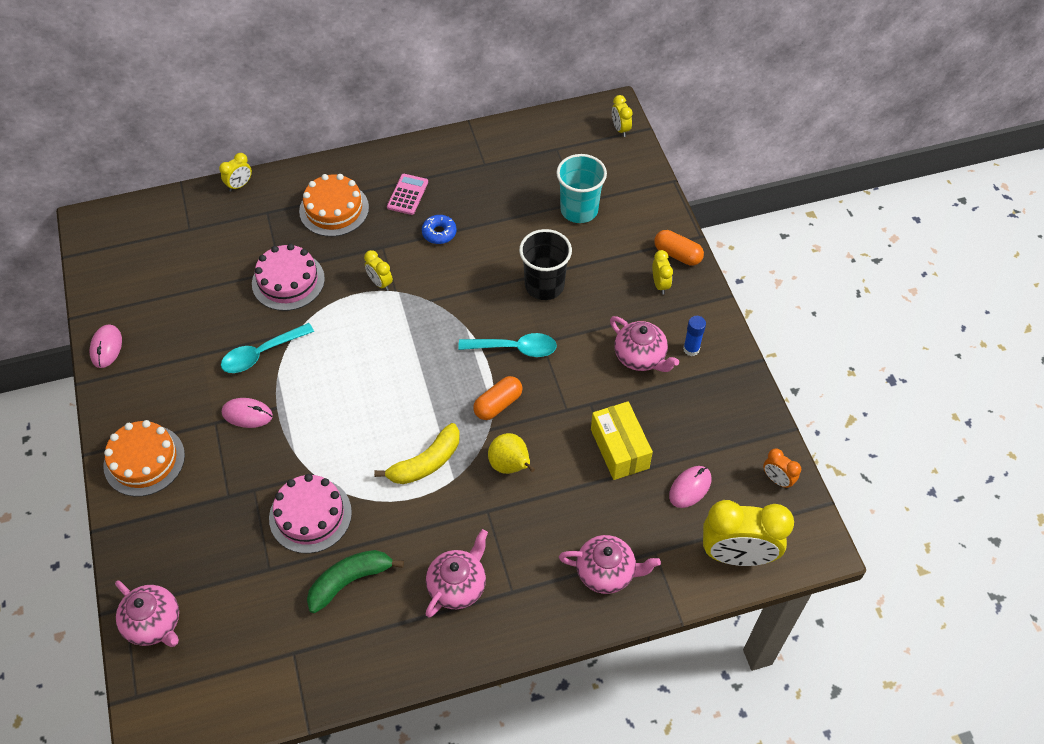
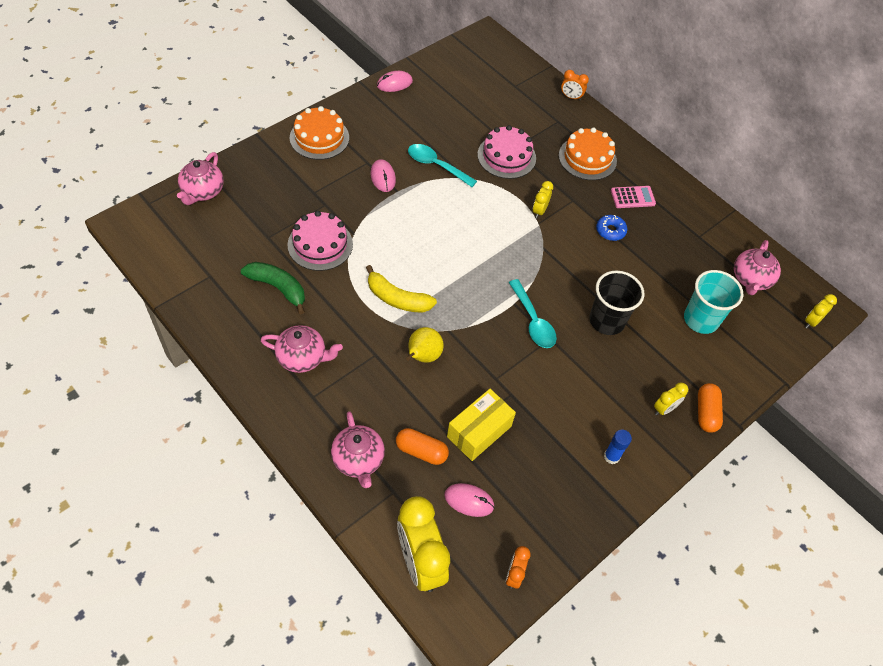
camera: 60 degrees right, 0 degrees up
(239, 185) = (571, 97): yellow clock -> orange clock
(498, 404) = (474, 328): orange capsule -> orange capsule (421, 451)
(640, 357) = (579, 418): pink teapot -> pink teapot (750, 279)

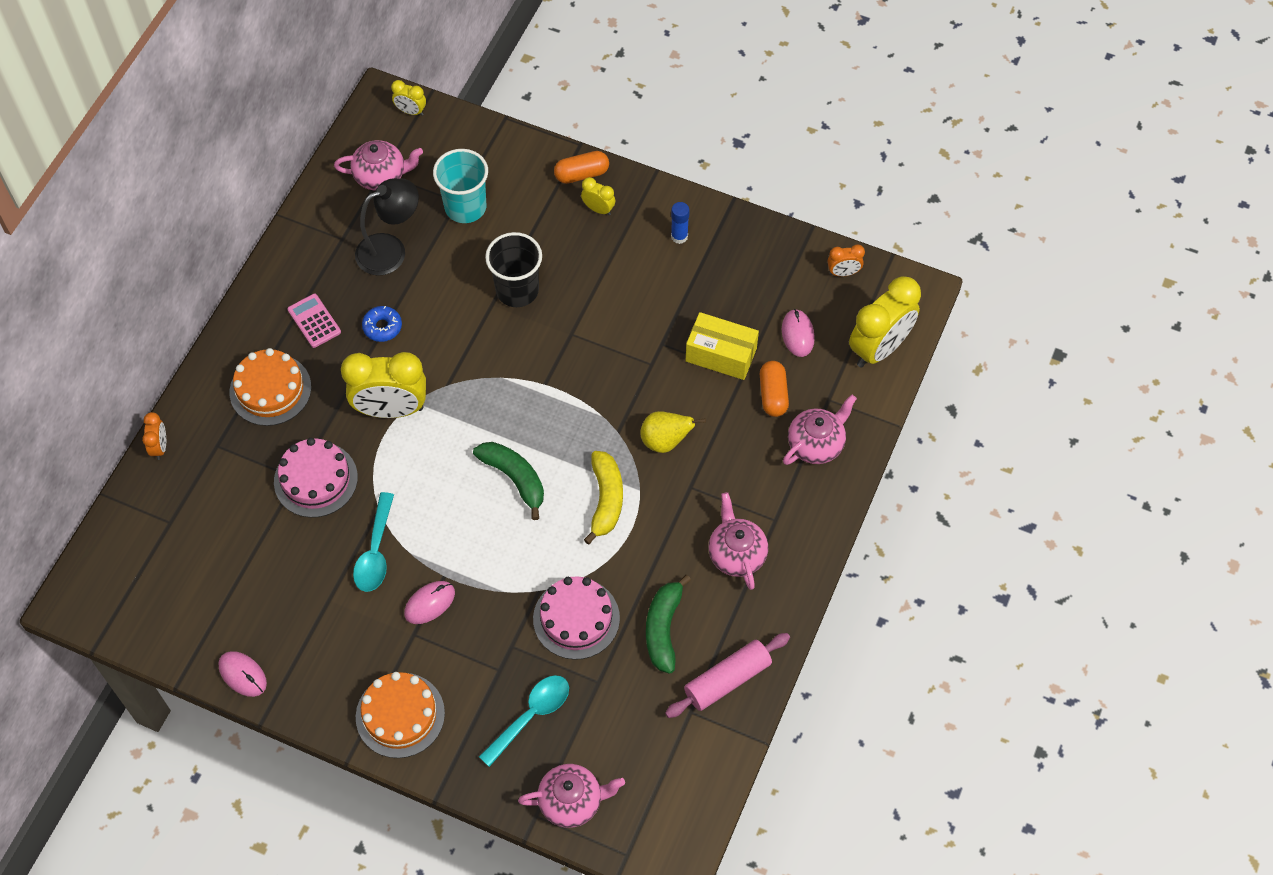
camera: 110 degrees left, 5 degrees up
(215, 307) = (727, 680): none -> pink rolling pin
(446, 255) = (514, 478): none -> green banana
(533, 321) = (558, 357): turquoise spoon -> turquoise spoon (531, 716)
(539, 211) = (391, 409): yellow clock -> yellow clock, size x2.15
(677, 260) = (391, 250): none -> black lamp

